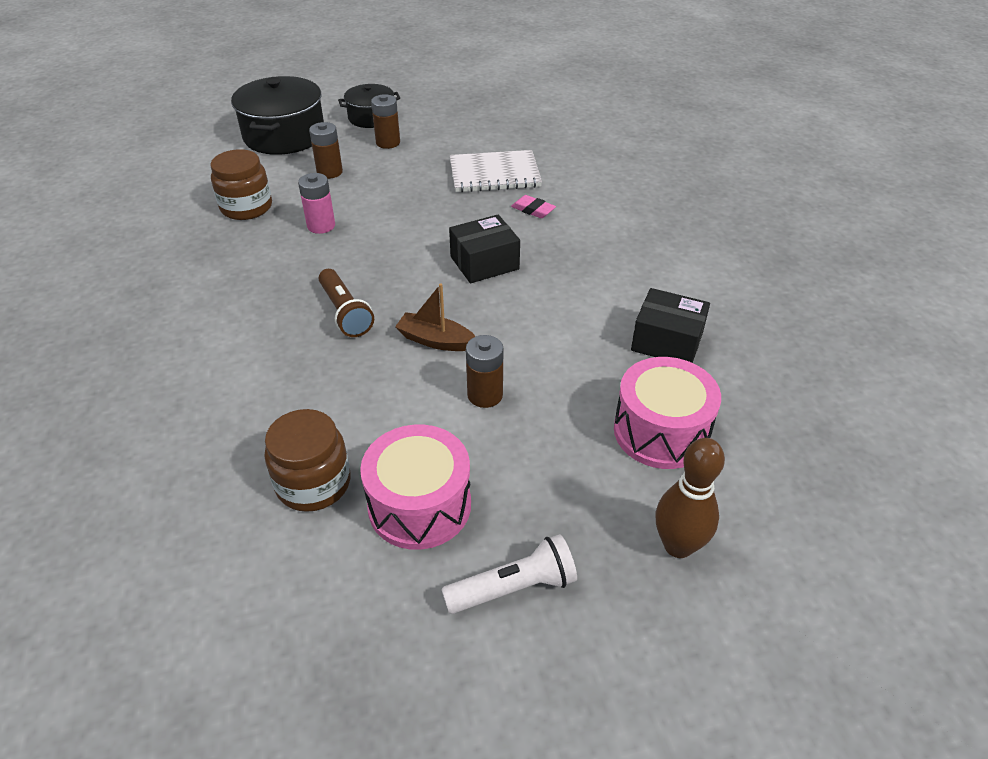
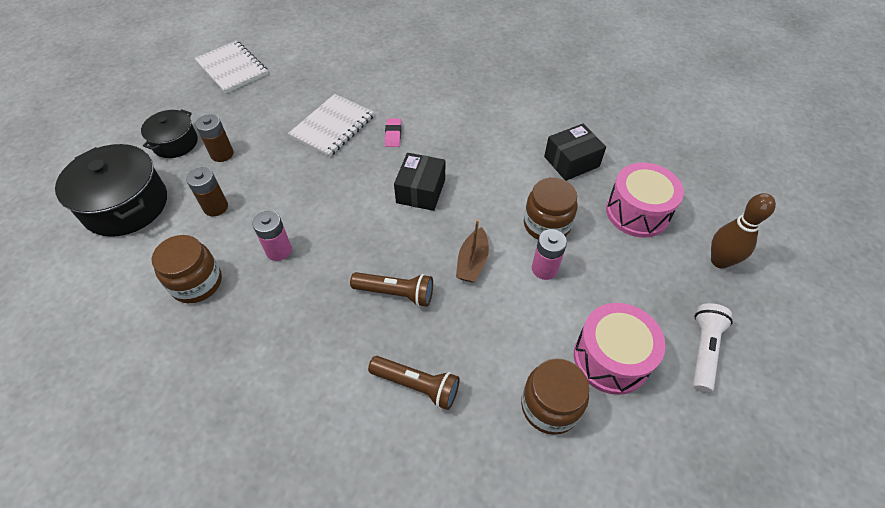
camera: 50 degrees left, 10 degrees up
(257, 379) = (417, 385): none -> brown flashlight
(435, 340) = (472, 262): brown boat -> brown boat turned 45 degrees counterclockwise
(485, 395) = (544, 269): brown battery -> pink battery
(488, 92) = (232, 68): none -> white notebook
(533, 210) = (393, 135): pink eraser -> pink eraser turned 75 degrees counterclockwise
(548, 367) = (546, 225): none -> brown jar

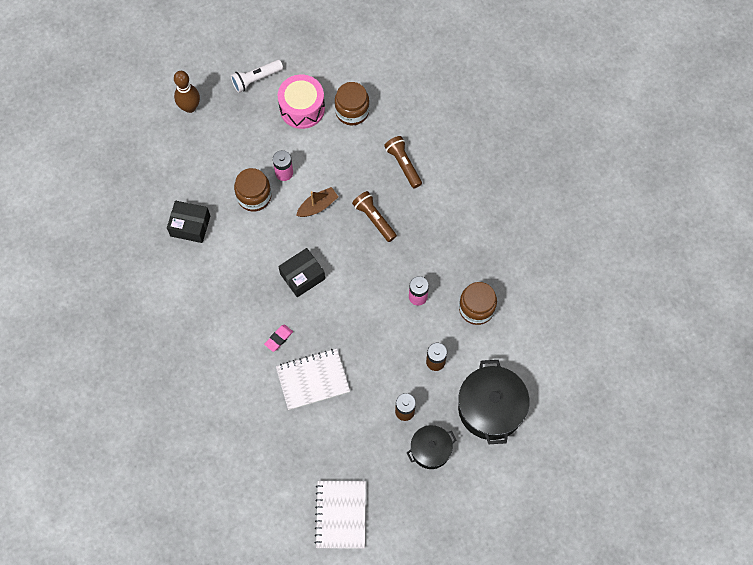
camera: 140 degrees left, 15 degrees up
(637, 212) = (195, 164): pink drum -> none

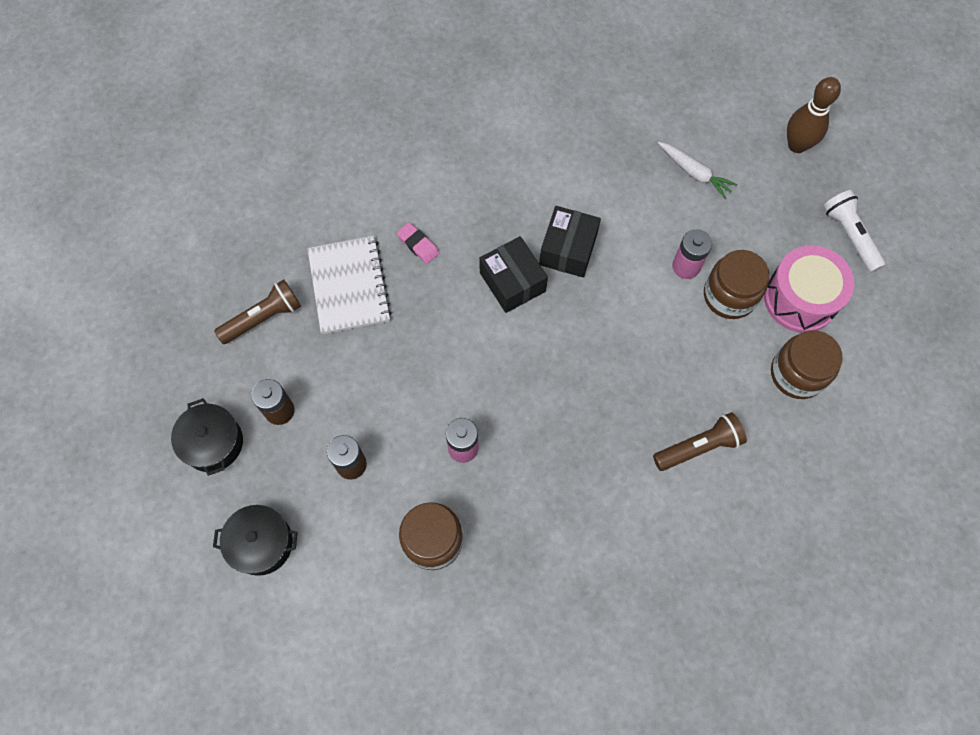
camera: 95 degrees right, 0 degrees up
(190, 226) = (603, 140): black box -> black box (568, 249)
(214, 168) = (694, 173): none -> white carrot
(254, 196) = (647, 223): brown jar -> brown jar (729, 295)
(318, 206) = (628, 311): brown boat -> none
(341, 515) = (145, 310): white notebook -> none
(374, 219) = (601, 393): brown flashlight -> brown flashlight (263, 318)
(490, 408) = (261, 543): black pot -> black pot, size x0.59

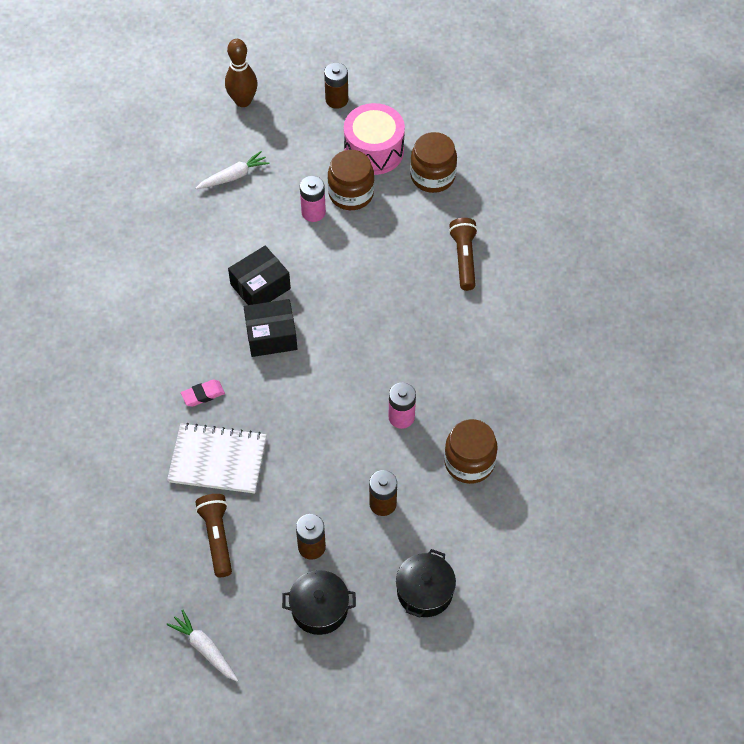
camera: 70 degrees left, 10 degrees down
(143, 351) = (204, 648): none -> white carrot
(568, 249) = (260, 286): black box -> black box turned 75 degrees counterclockwise
(850, 236) = (336, 100): white flashlight -> brown battery

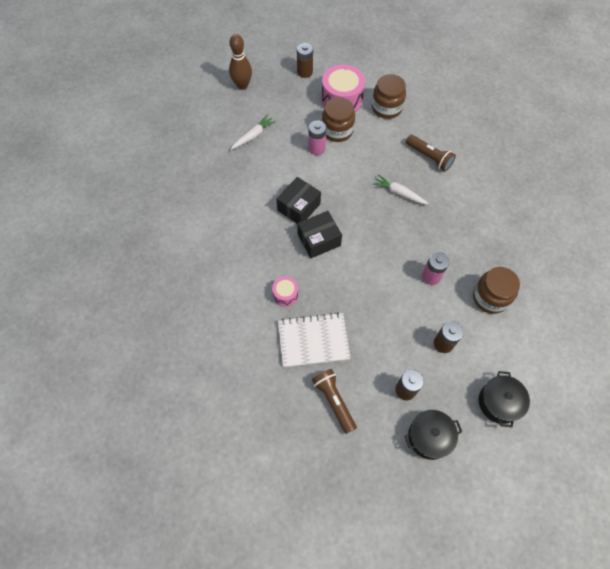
camera: 15 degrees left, 5 degrees up
(203, 395) = (285, 294): pink eraser -> pink drum
(204, 648) = (356, 494): white carrot -> white carrot (399, 193)
(464, 259) = (429, 157): brown flashlight -> brown flashlight turned 150 degrees clockwise

